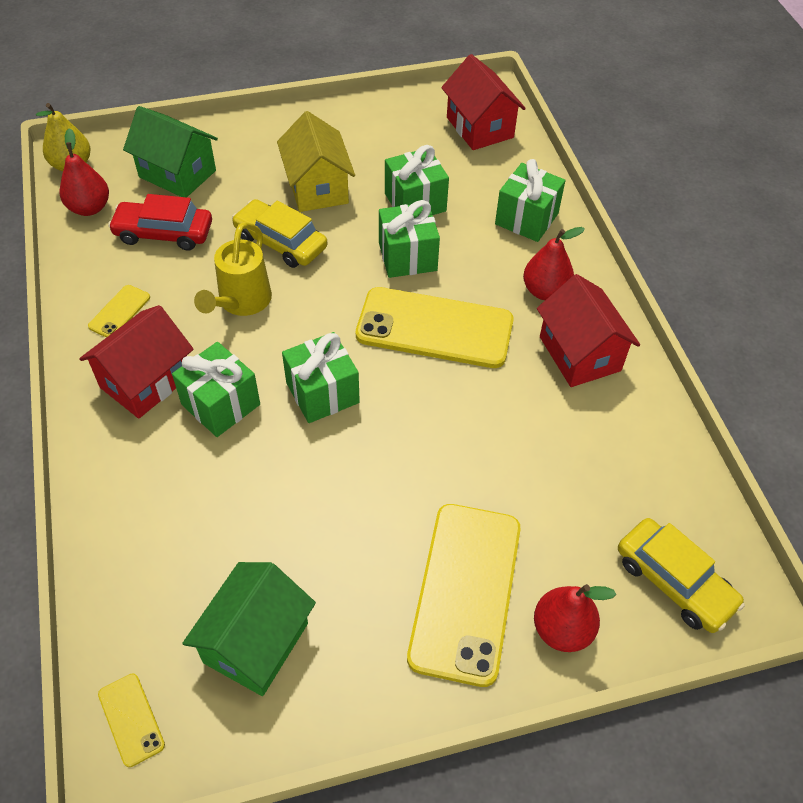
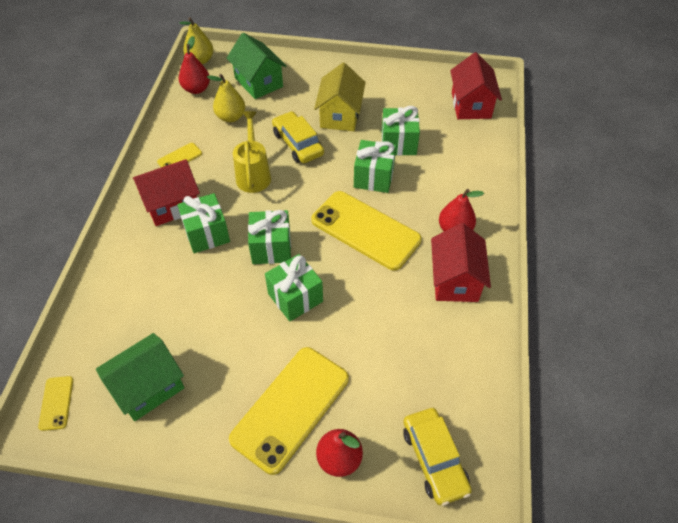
camera: 25 degrees right, 0 degrees up
(164, 233) = (231, 117): red car -> yellow pear
(241, 302) = (253, 174): yellow watering can -> yellow watering can turned 135 degrees clockwise
(526, 219) = (469, 176): green gift -> green gift (295, 297)

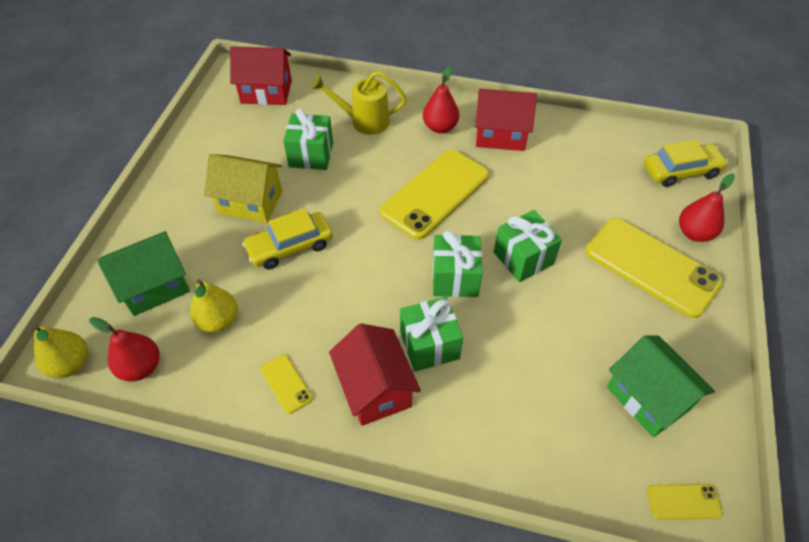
camera: 85 degrees left, 0 degrees up
(253, 174) = (335, 294): yellow watering can -> yellow watering can (364, 121)
(373, 177) = (360, 180): green gift -> none

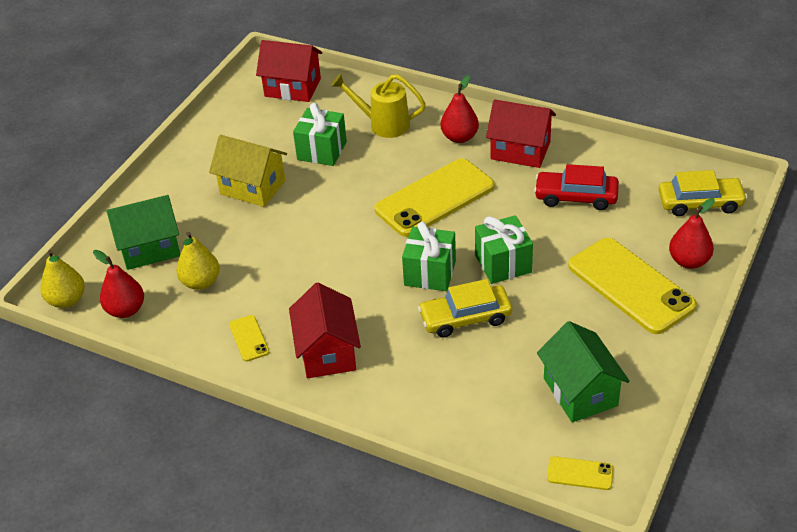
camera: 15 degrees right, 10 degrees down
(290, 246) = (280, 229): yellow car -> yellow car (465, 318)
(429, 345) = (387, 324): green gift -> none
(567, 177) = (576, 197): none -> red car

